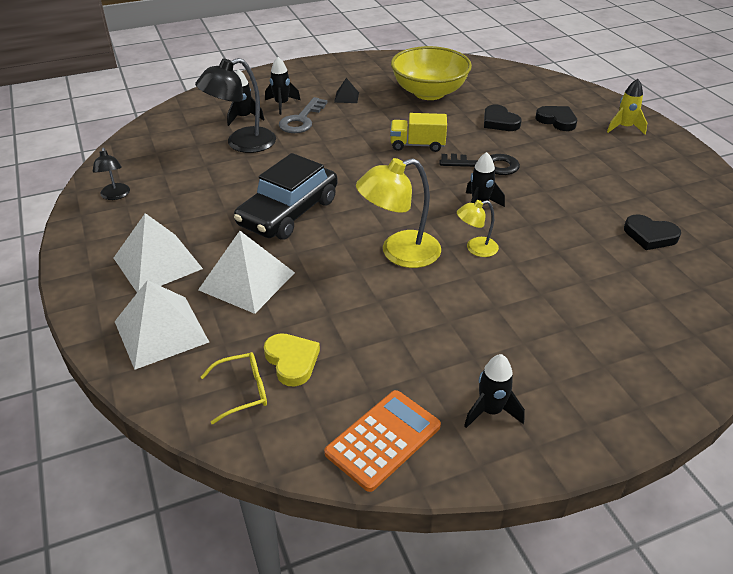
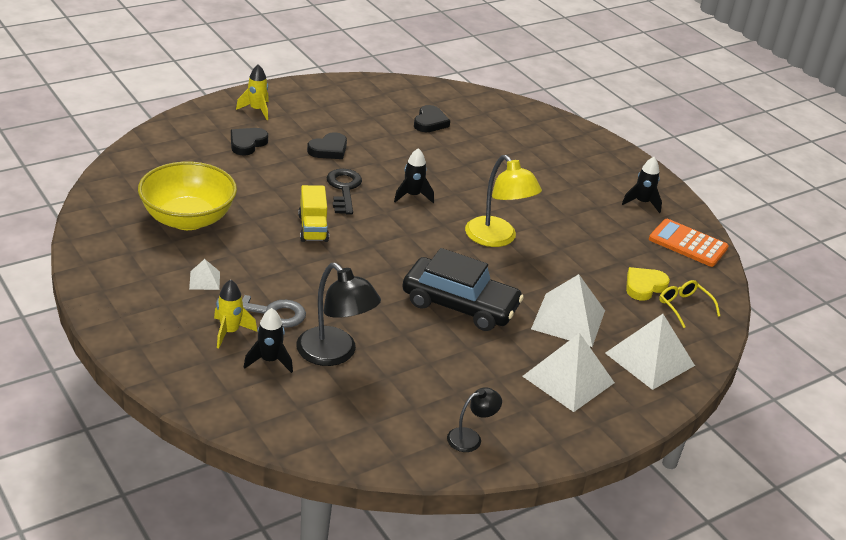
camera: 105 degrees left, 5 degrees down
(281, 104) = (230, 332): black rocket -> yellow rocket
(346, 97) = (204, 280): black pyramid -> white pyramid
(475, 248) = (476, 201): yellow lamp -> none
(499, 122) = (254, 176): black heart -> black heart (329, 150)

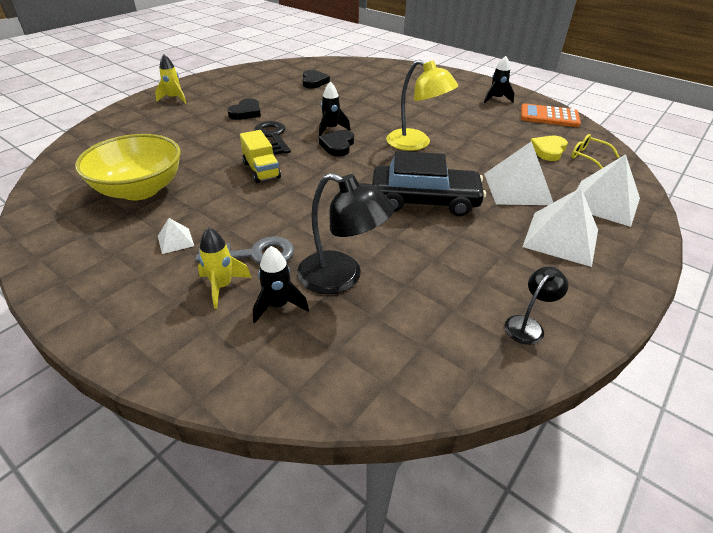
camera: 15 degrees left, 5 degrees up
(247, 143) = (175, 122): black heart -> black heart (338, 146)

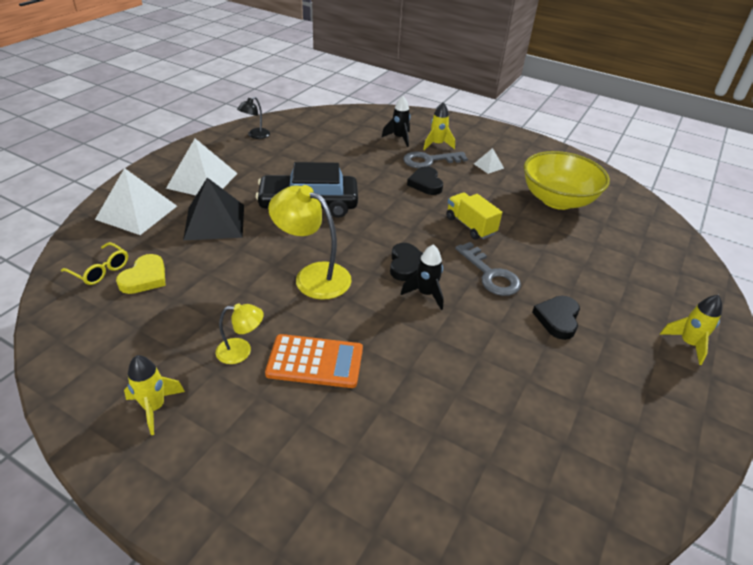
camera: 170 degrees right, 0 degrees up
(273, 136) = (490, 274): black key -> grey key
(314, 82) = (511, 433): black heart -> black heart (426, 183)
(341, 277) = (367, 151): black lamp -> none
(458, 113) = (241, 351): none -> yellow lamp
(496, 99) = (154, 407): black rocket -> yellow rocket
(517, 188) = (215, 221): white pyramid -> black pyramid
(549, 116) = (88, 357): orange calculator -> orange calculator (315, 361)

